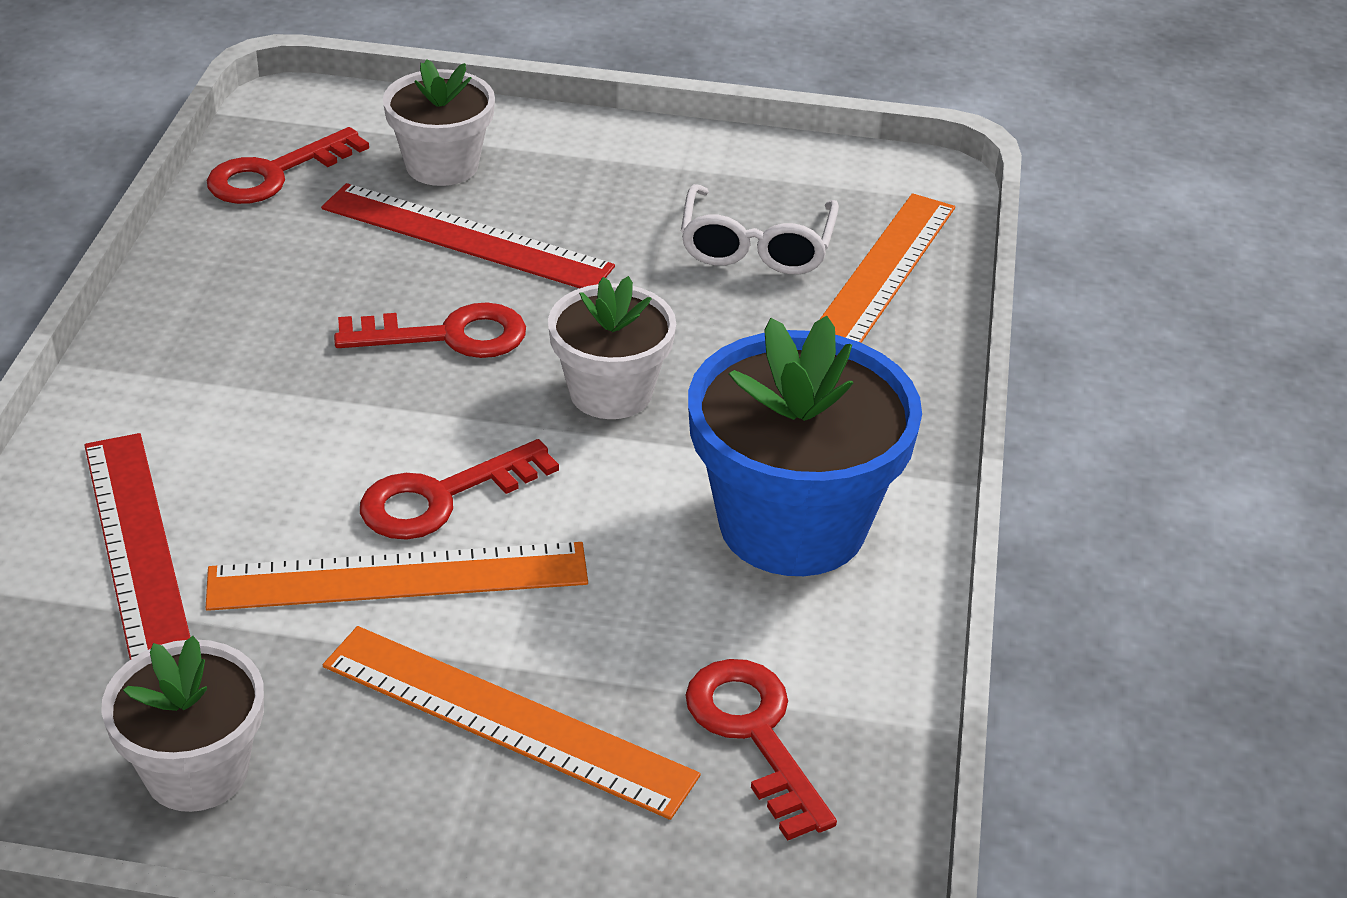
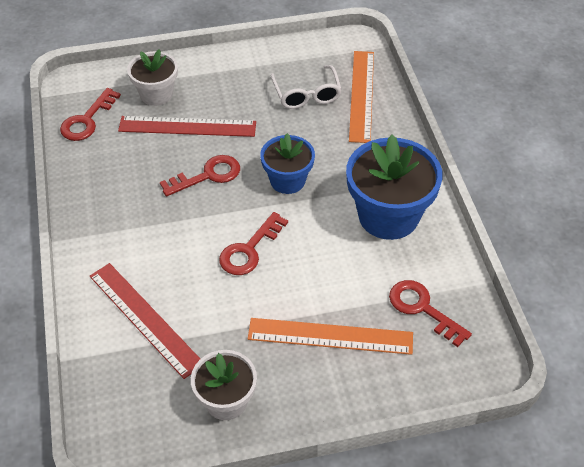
camera: 20 degrees left, 10 degrees up
(398, 577) = (253, 290): orange ruler -> none
(610, 392) = (287, 180): white flower pot -> blue flower pot

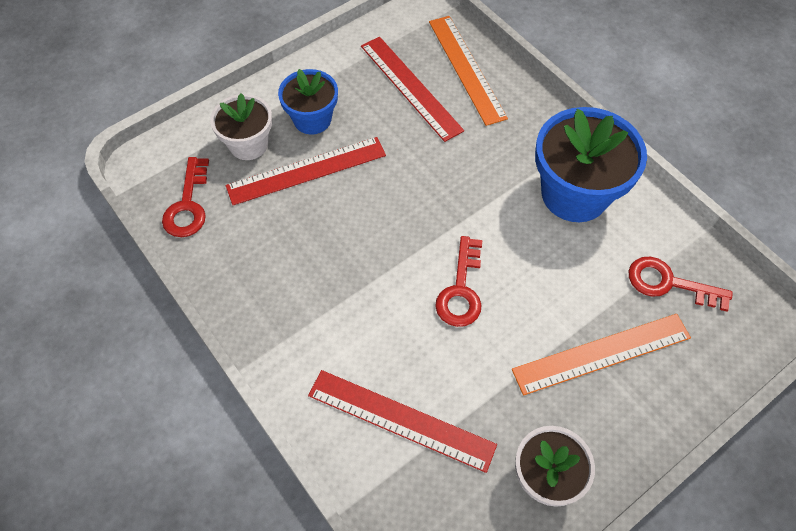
camera: 25 degrees left, 10 degrees up
(207, 175) = (364, 220): red key -> none
(287, 180) = (451, 193): blue flower pot -> blue flower pot (312, 119)
(306, 94) = (410, 87): white glasses -> red ruler

